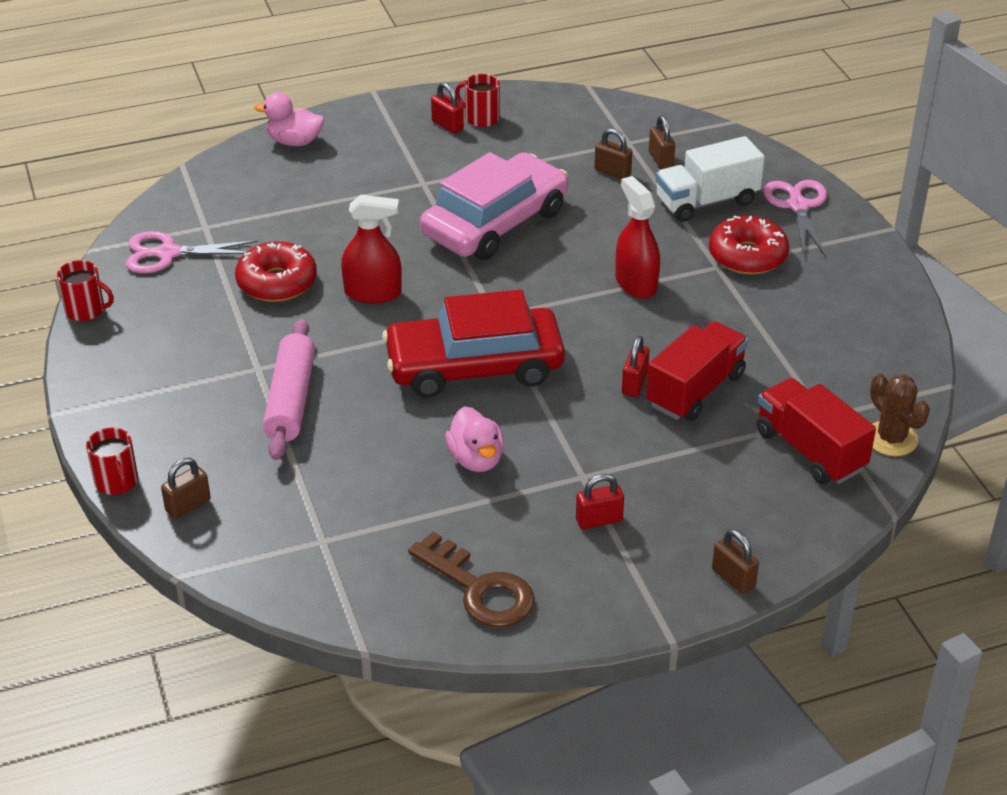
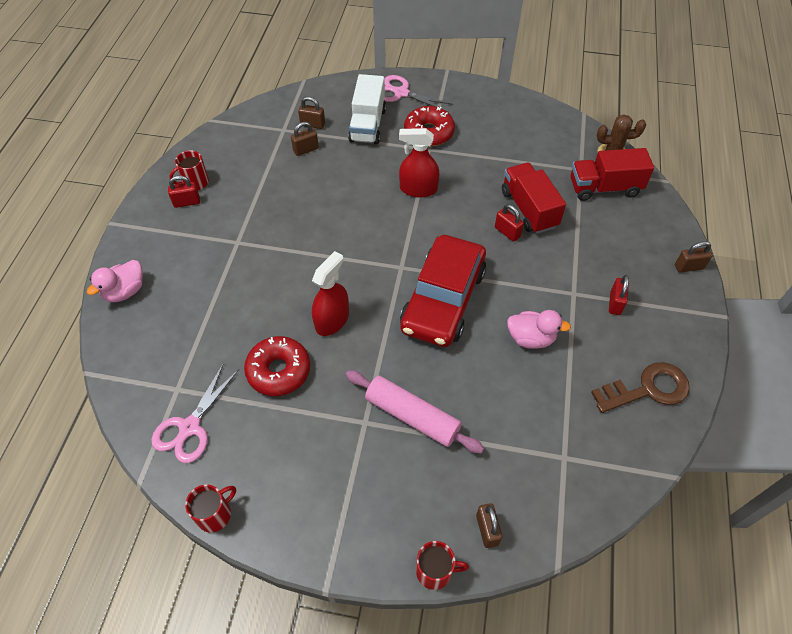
camera: 60 degrees left, 15 degrees up
(495, 223) = (310, 225): pink car -> none

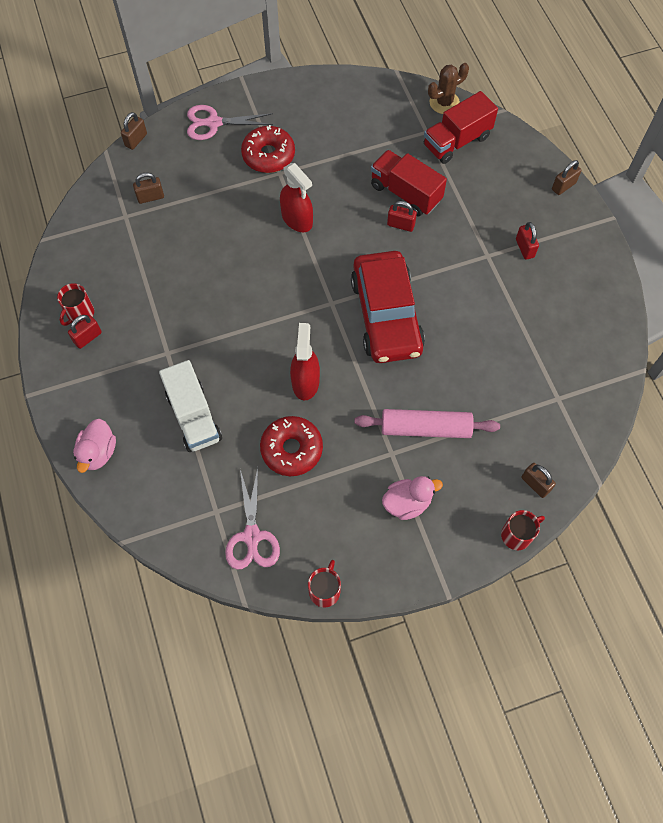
camera: 30 degrees left, 10 degrees up
(306, 149) = (163, 227): brown padlock -> brown padlock (136, 140)
(367, 125) = (205, 173): white truck -> white truck (194, 416)
(418, 189) = (297, 219): red spray bottle -> red spray bottle turned 105 degrees counterclockwise
(531, 338) = (477, 313): pink duck -> pink duck (407, 503)
(648, 389) = (588, 310): brown key -> none

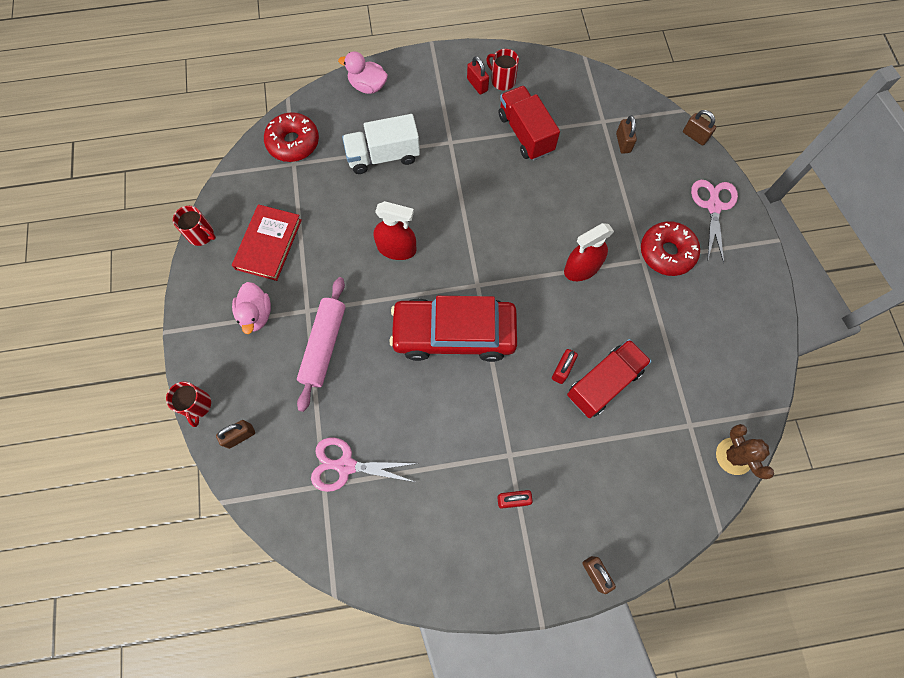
camera: 100 degrees right, 5 degrees up
(252, 536) = (264, 187): pink scissors -> pink scissors (346, 465)
(291, 449) = (333, 228): red donut -> red donut (293, 143)
(323, 512) = (268, 244): none -> red book
(456, 141) = (673, 457): red truck -> red truck (525, 133)

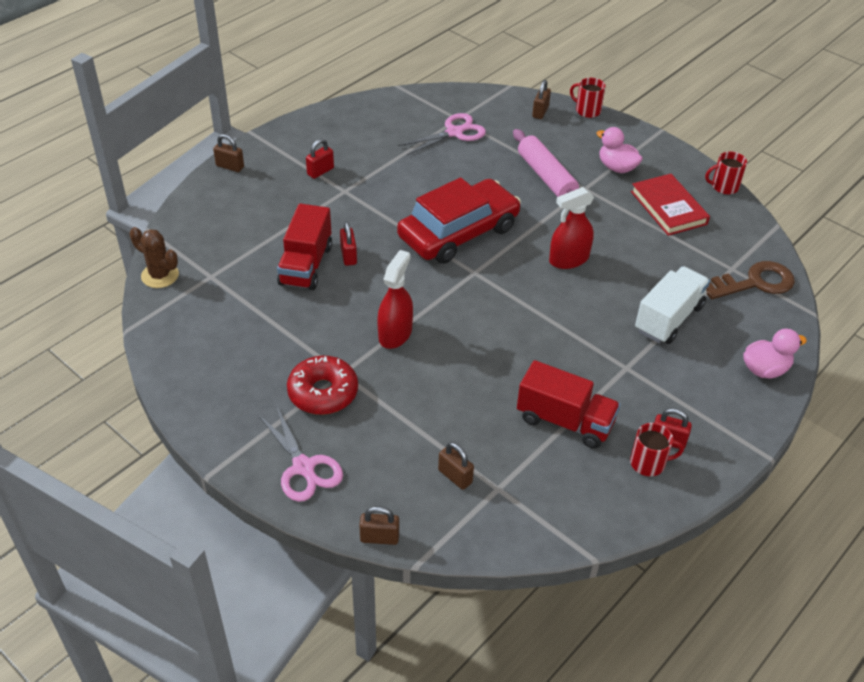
camera: 140 degrees right, 25 degrees down
(293, 143) = (755, 283): red donut -> brown key

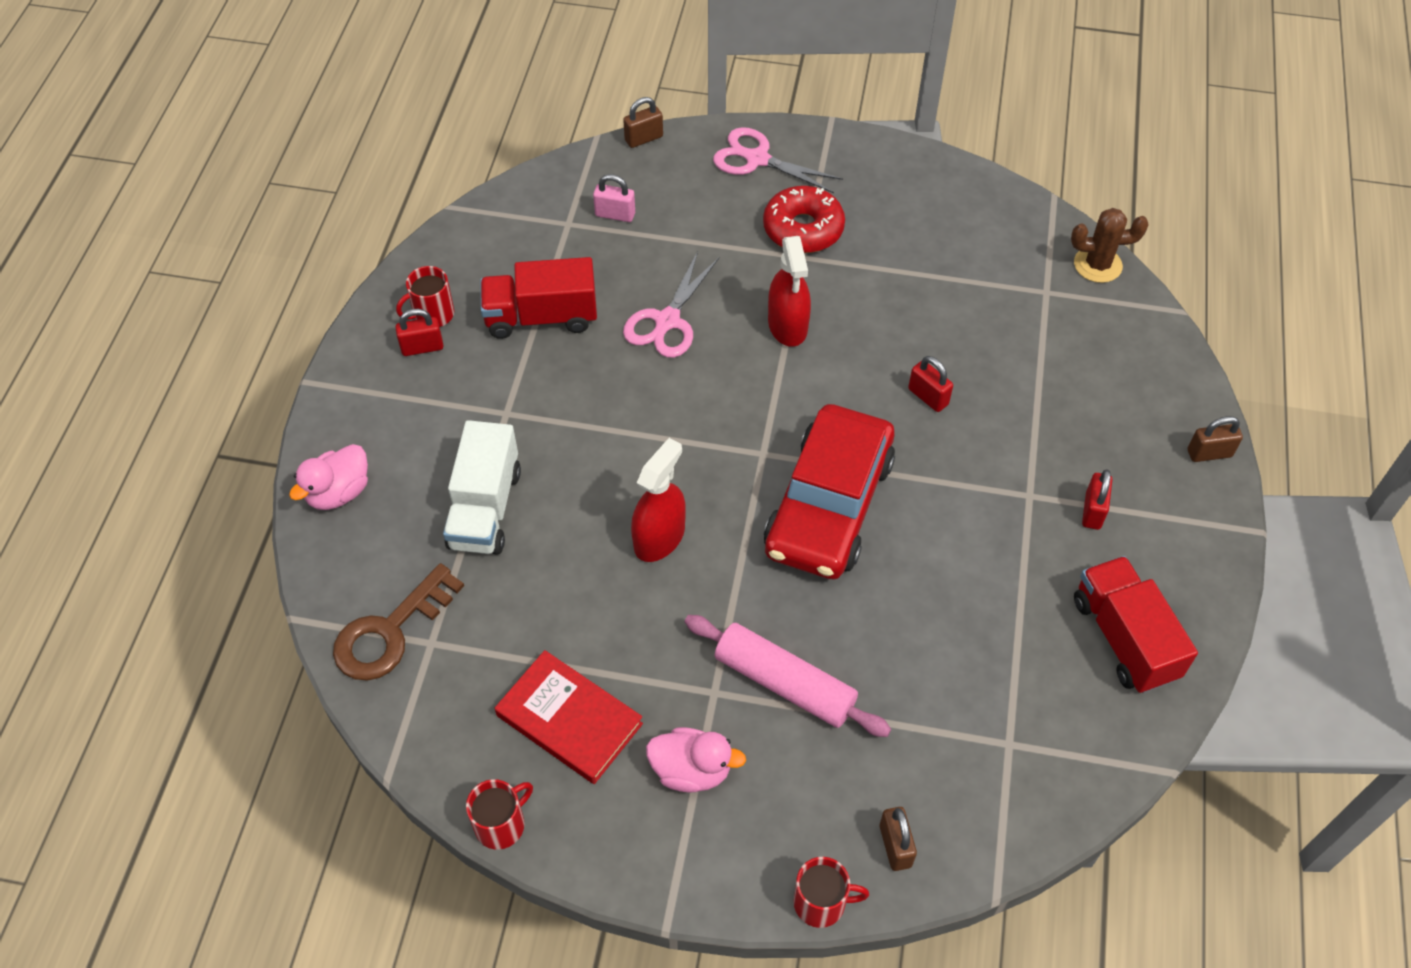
camera: 150 degrees right, 10 degrees up
(306, 265) = (962, 358): red truck -> red truck (1124, 638)
(454, 132) = (987, 704): pink scissors -> pink scissors (667, 321)
(455, 476) = (615, 214): brown padlock -> pink padlock

